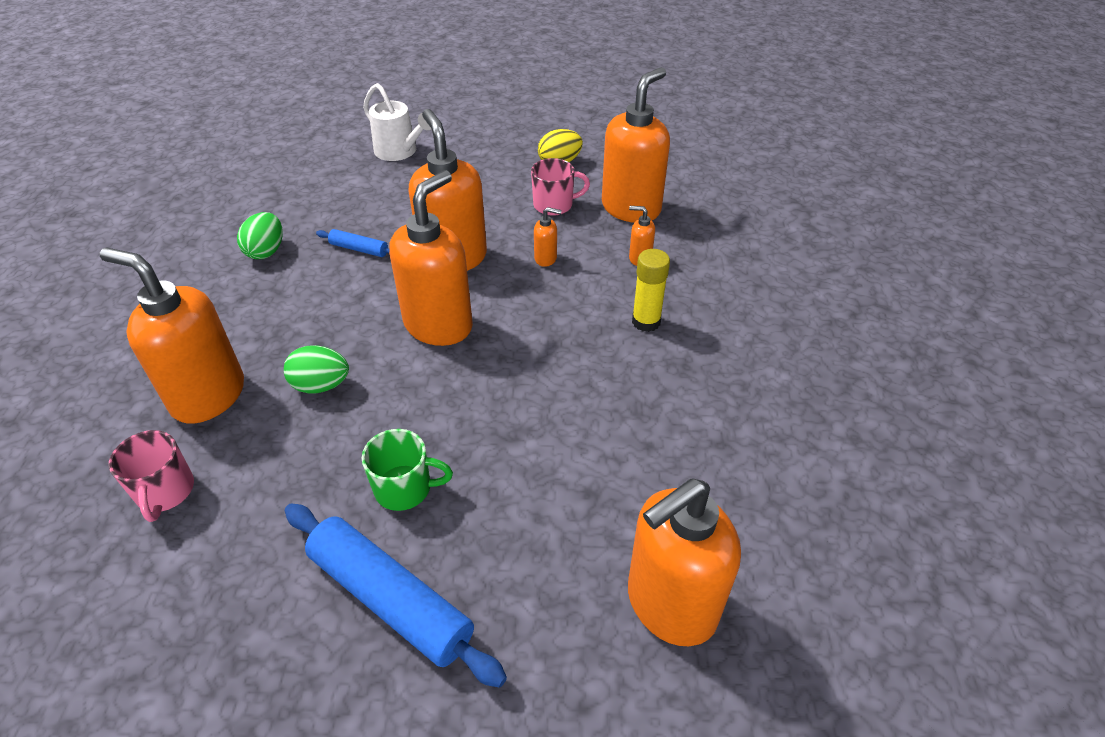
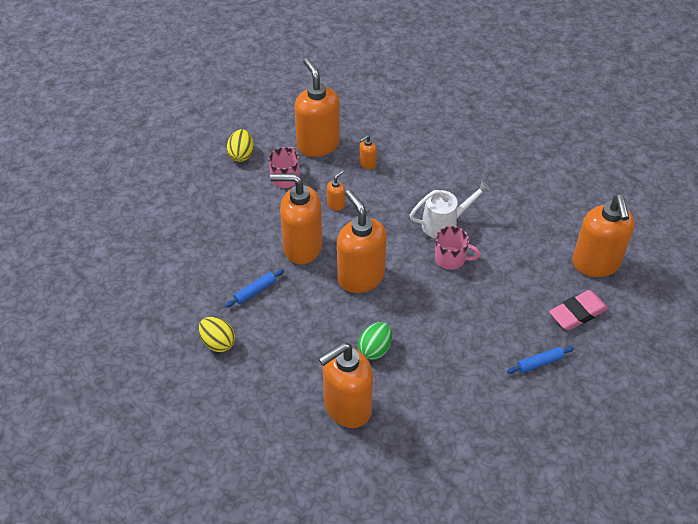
camera: 60 degrees left, 5 degrees up
(165, 492) = (414, 444): pink mug -> pink mug (451, 259)
(266, 251) = (218, 342): green egg -> yellow egg
(390, 599) = (539, 363): blue rolling pin -> blue rolling pin, size x0.48
(400, 152) = (154, 231): white watering can -> white watering can (445, 223)
(405, 488) = (476, 335): green mug -> none
(534, 618) = (577, 313): none -> pink eraser
(646, 322) = (421, 187): yellow glue stick -> none

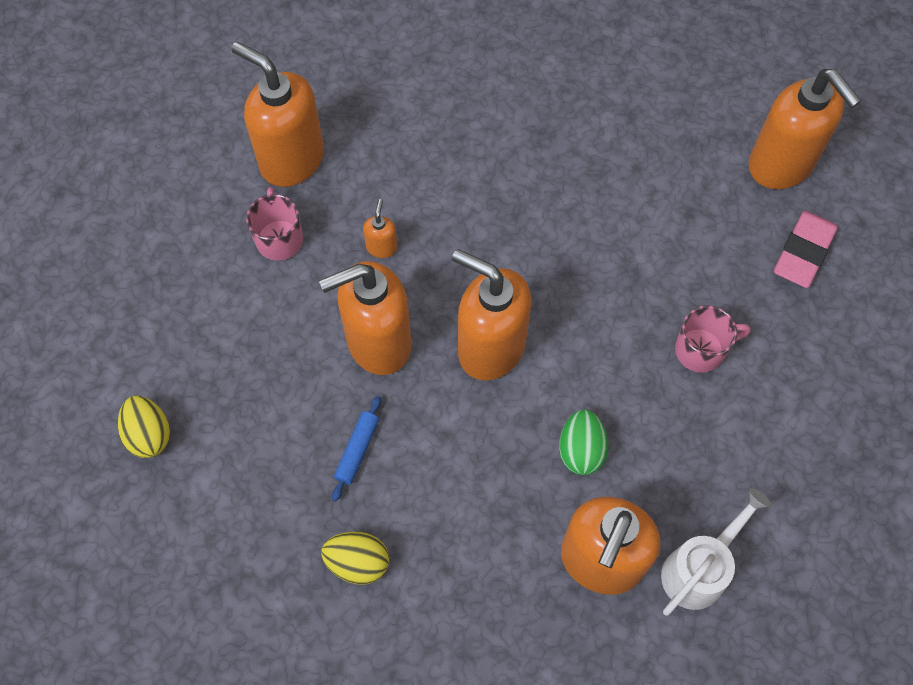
camera: 30 degrees left, 15 degrees up
(241, 155) = (187, 232): yellow egg -> yellow egg (149, 434)
(367, 164) = (383, 157): orange soap dispenser -> none
(445, 223) = (551, 201): white watering can -> white watering can (699, 568)
(451, 259) = (594, 254): pink mug -> pink mug (701, 350)
(539, 363) = (801, 353): blue rolling pin -> none

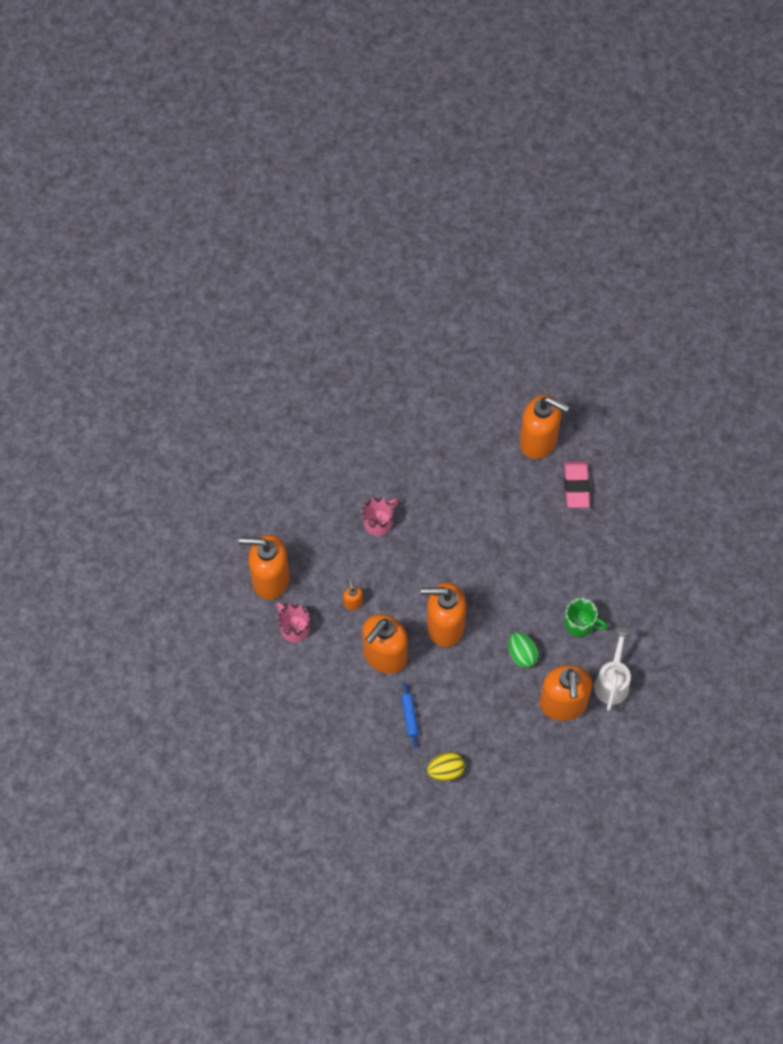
camera: 30 degrees left, 0 degrees up
(149, 434) = (297, 768): yellow egg -> none
(698, 452) = (580, 624): none -> green mug
(701, 350) = (553, 569): pink mug -> pink mug (379, 522)

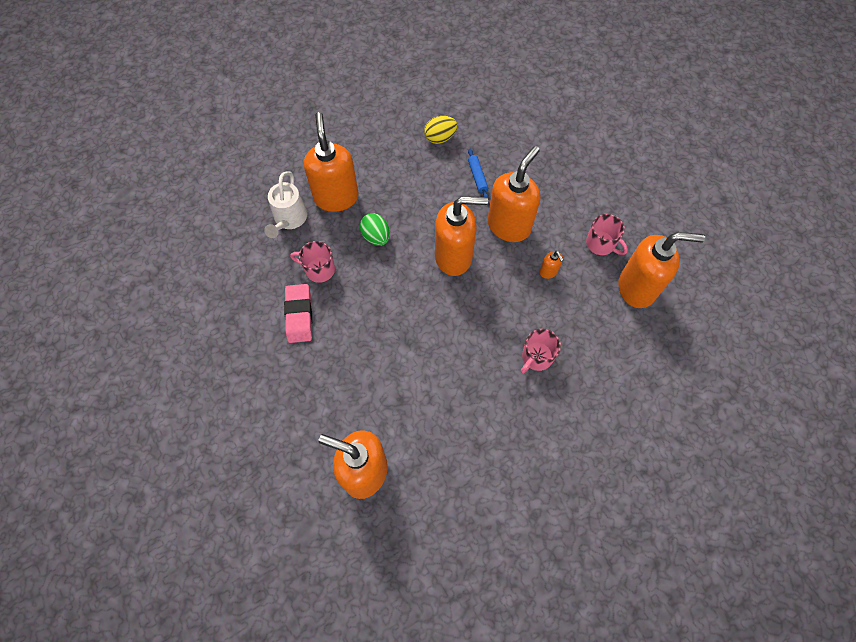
camera: 175 degrees right, 0 degrees up
(576, 486) = (320, 417): pink eraser -> pink eraser (299, 315)
(580, 624) = (319, 269): green mug -> pink mug

